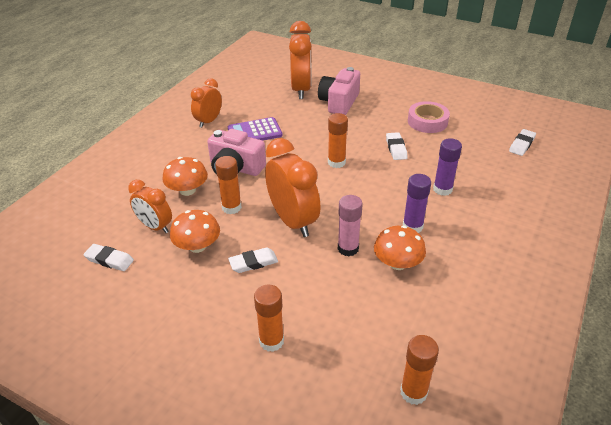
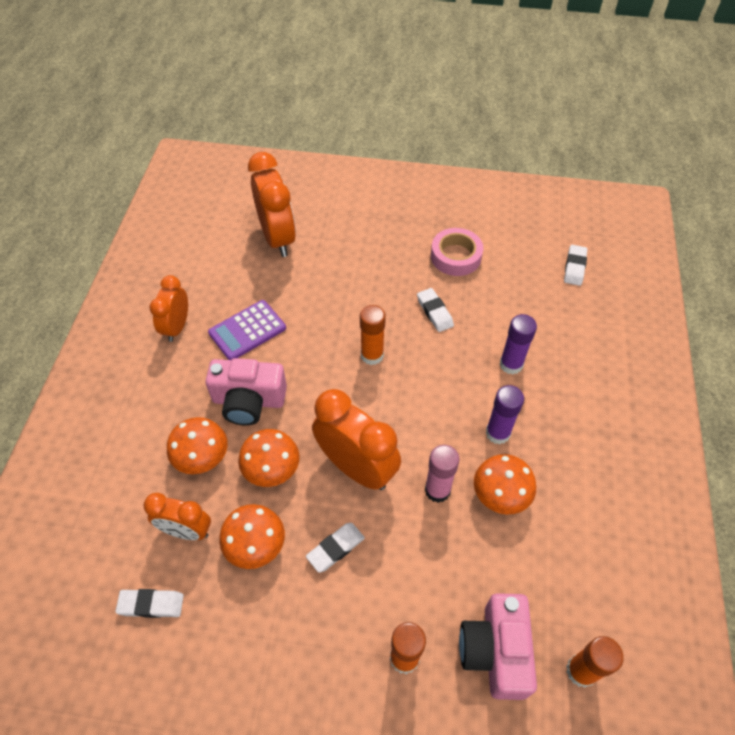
camera: 20 degrees left, 15 degrees up
(231, 207) = (271, 468): orange glue stick -> orange mushroom
(339, 102) = (336, 249): pink camera -> pink camera (495, 651)

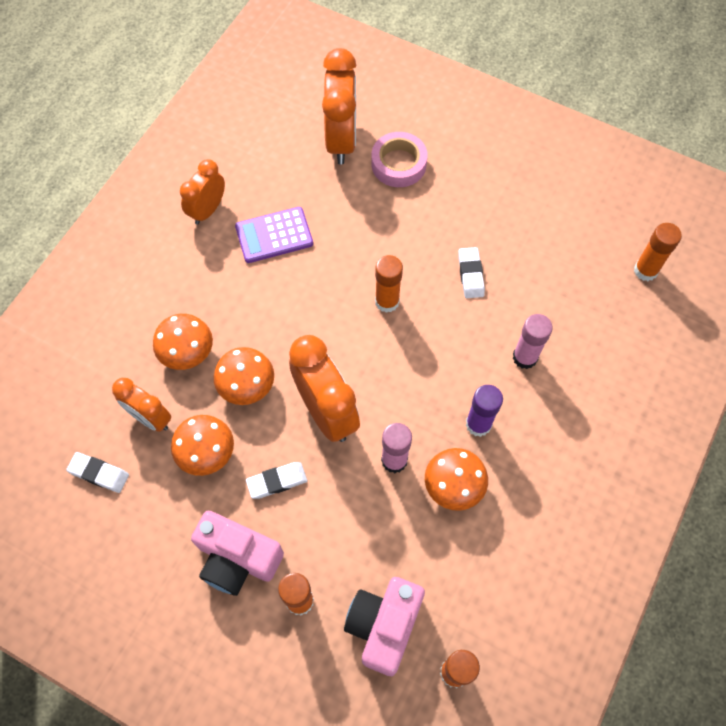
camera: 20 degrees right, 10 degrees up
(248, 401) = (249, 310): pink camera -> pink camera (237, 558)
(455, 256) = (520, 218): pink tape -> pink tape (398, 164)
(511, 364) = (525, 357): purple glue stick -> pink glue stick
(574, 267) = (645, 270): white eraser -> orange glue stick

